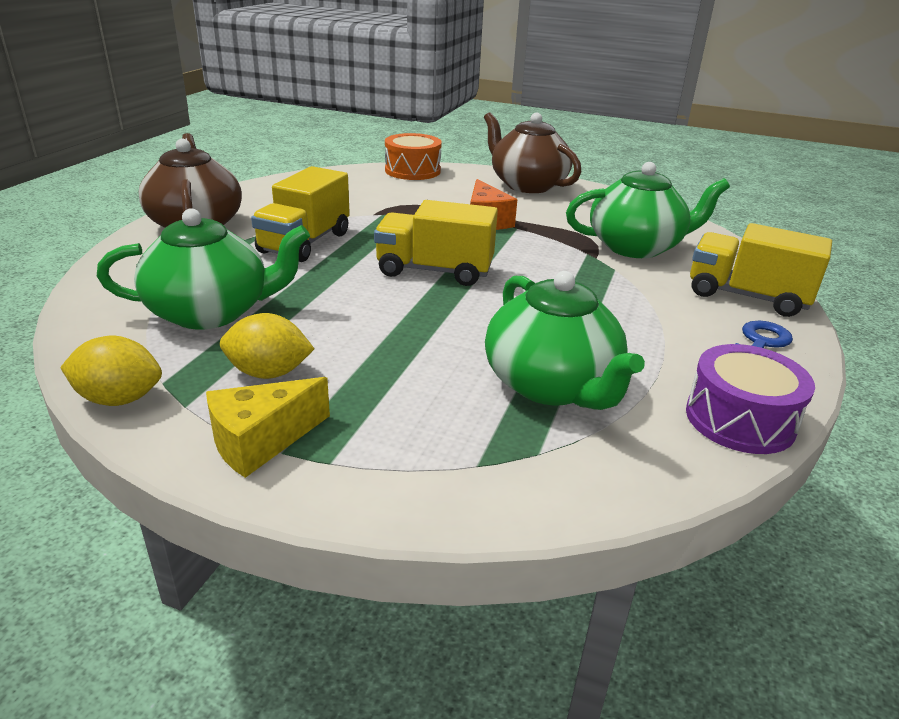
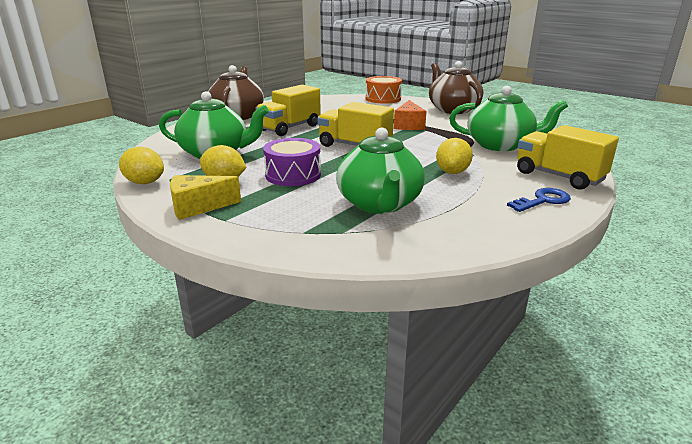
camera: 20 degrees right, 5 degrees down
(609, 306) = (452, 172): none -> yellow lemon
(740, 419) = (490, 235): purple drum -> purple drum (293, 175)

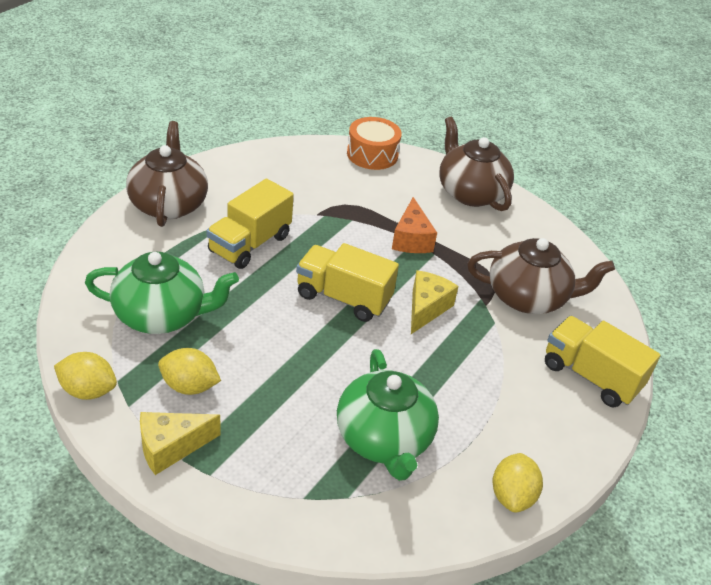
camera: 10 degrees left, 15 degrees up
(293, 175) = (273, 372): purple drum -> none
(419, 149) = (426, 308): none -> yellow cheese
(452, 172) = (467, 366): yellow lemon -> yellow lemon (512, 496)
(500, 145) = (528, 297): green teapot -> brown teapot
(542, 201) = (567, 430): blue key -> none

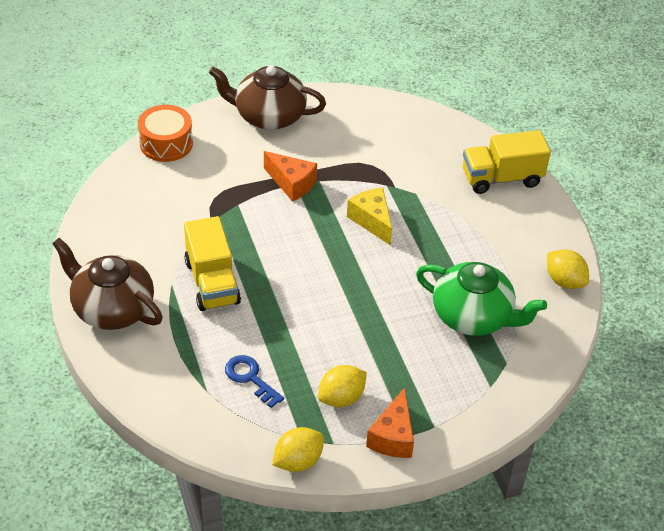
camera: 50 degrees left, 5 degrees up
(162, 315) = (250, 378): green teapot -> blue key
(171, 447) = (393, 436): yellow cheese -> orange cheese
(343, 298) = (322, 260): yellow truck -> none
(528, 297) = (407, 160): brown teapot -> none

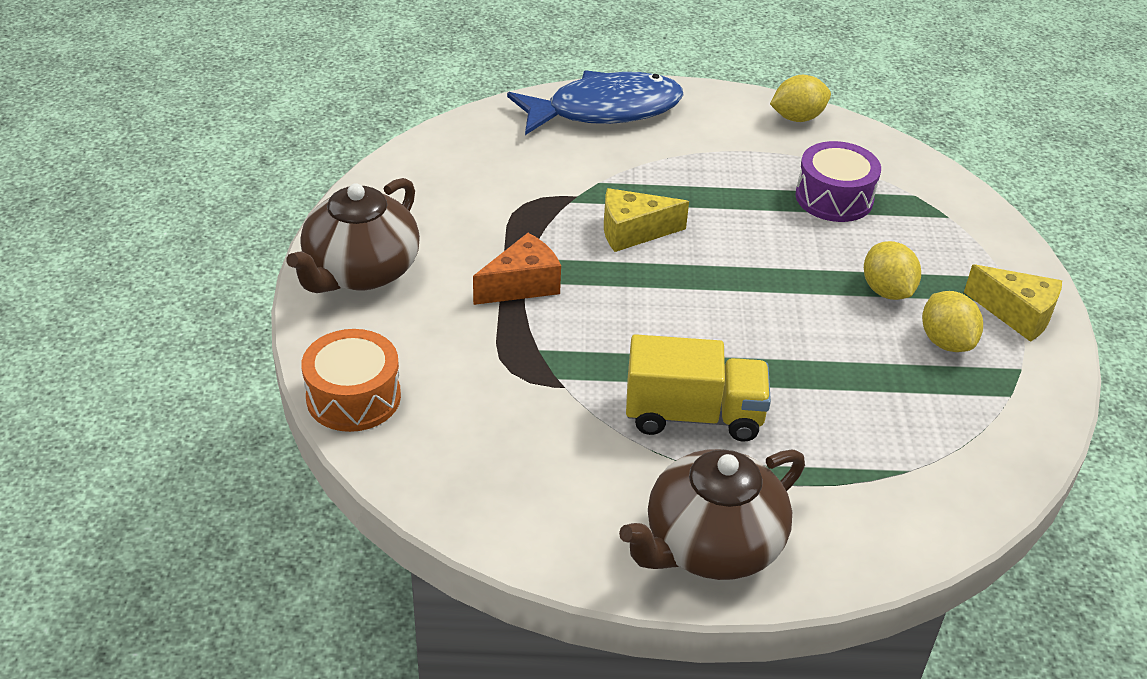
camera: 70 degrees left, 5 degrees down
(250, 378) = (894, 419): blue key -> none
(298, 461) = (1048, 408): yellow lemon -> yellow lemon (887, 291)
(393, 436) = (1017, 314): orange cheese -> yellow cheese
(473, 316) = (834, 198): green teapot -> purple drum
(501, 178) = (605, 110): yellow truck -> blue fish

